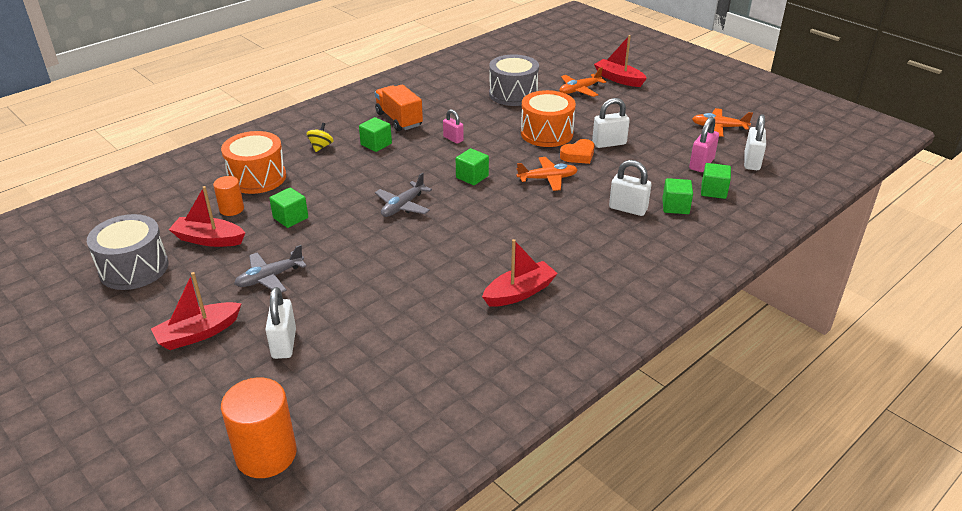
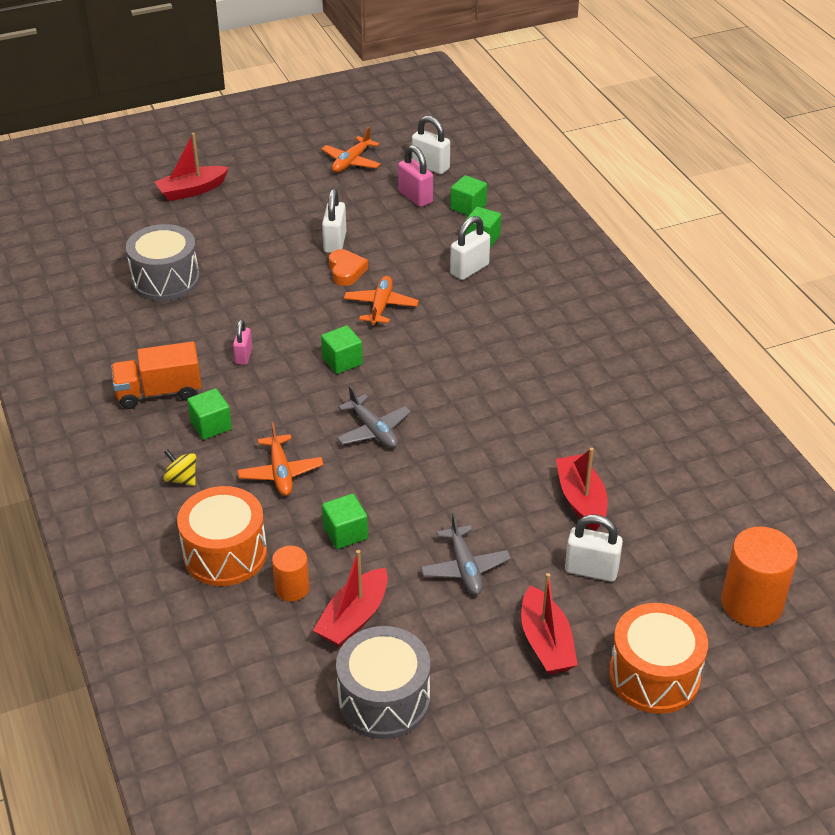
camera: 70 degrees left, 5 degrees up
(453, 139) = (243, 356): pink padlock -> pink padlock turned 60 degrees counterclockwise
(519, 292) = (575, 380): red boat -> red boat (581, 500)
(546, 133) = (282, 280): orange drum -> orange drum (654, 676)
(579, 90) = (196, 227): orange plane -> orange plane (280, 472)

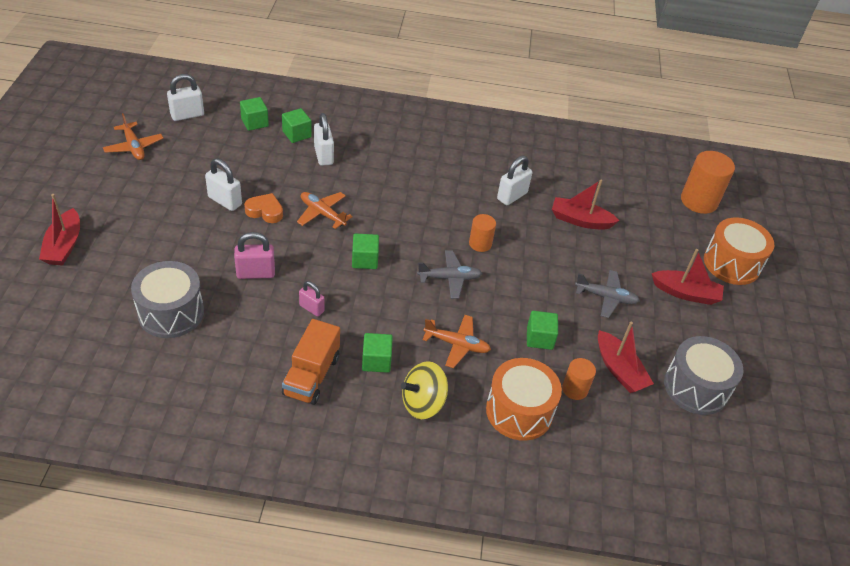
camera: 65 degrees left, 5 degrees up
(182, 479) = (423, 403): yellow spinning top -> yellow spinning top, size x1.66
(415, 197) = (215, 139): pink padlock -> pink padlock (255, 273)
(451, 432) = (480, 244): none -> orange cylinder
(591, 570) = (639, 246): white padlock -> white padlock (512, 196)

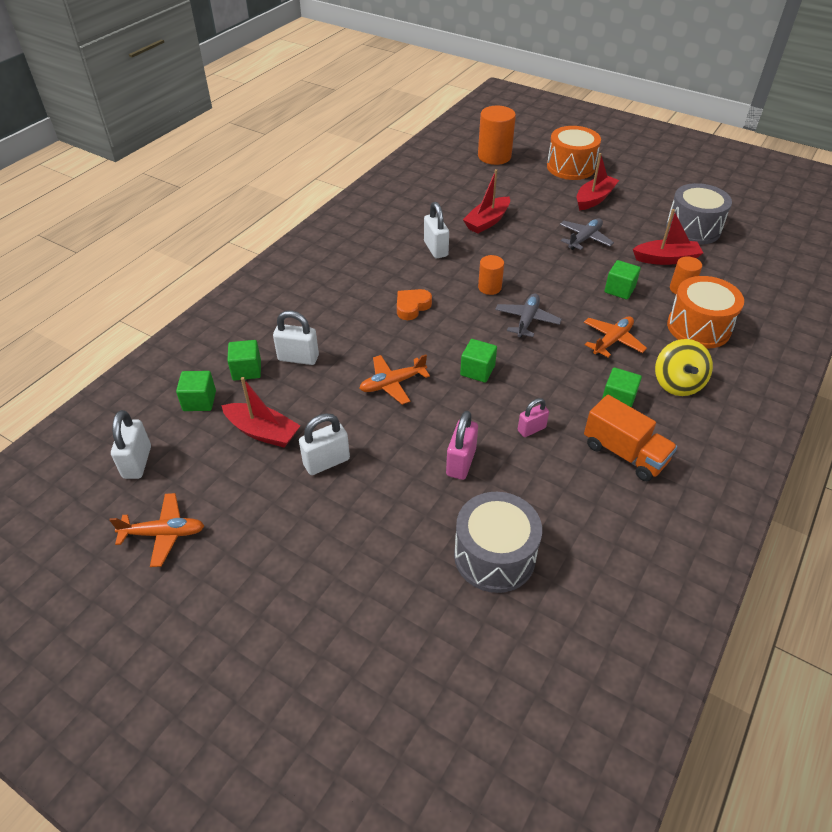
camera: 60 degrees left, 0 degrees up
(64, 246) = (323, 655): red boat -> red boat (263, 432)
(265, 211) = (364, 430): orange heart -> orange heart (412, 307)

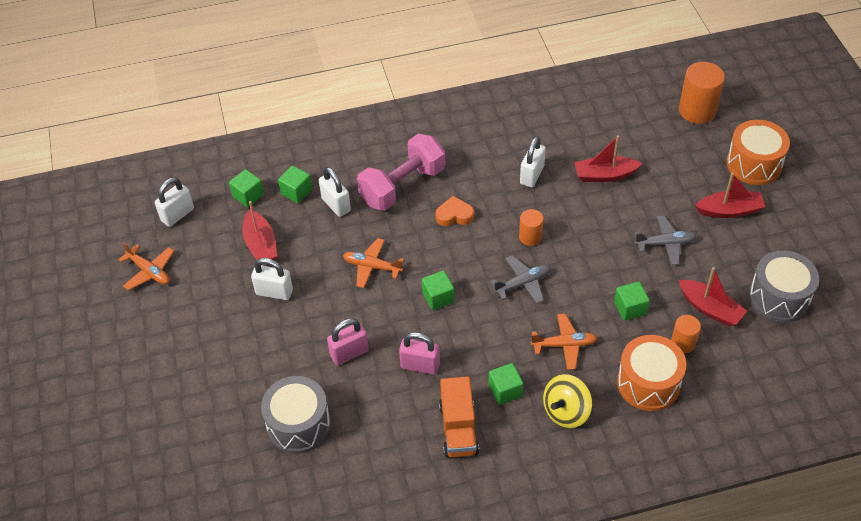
camera: 45 degrees right, 5 degrees up
(341, 311) = (402, 186): none -> pink dumbbell
(531, 429) = (420, 365): pink padlock -> pink padlock, size x1.52

